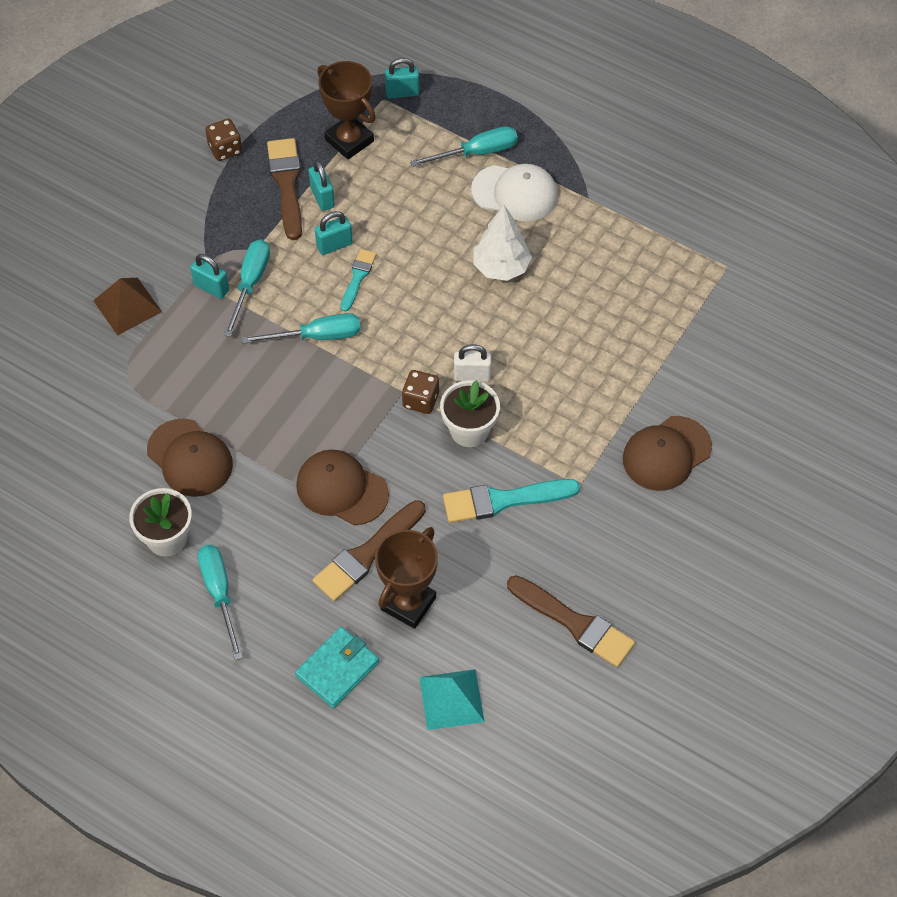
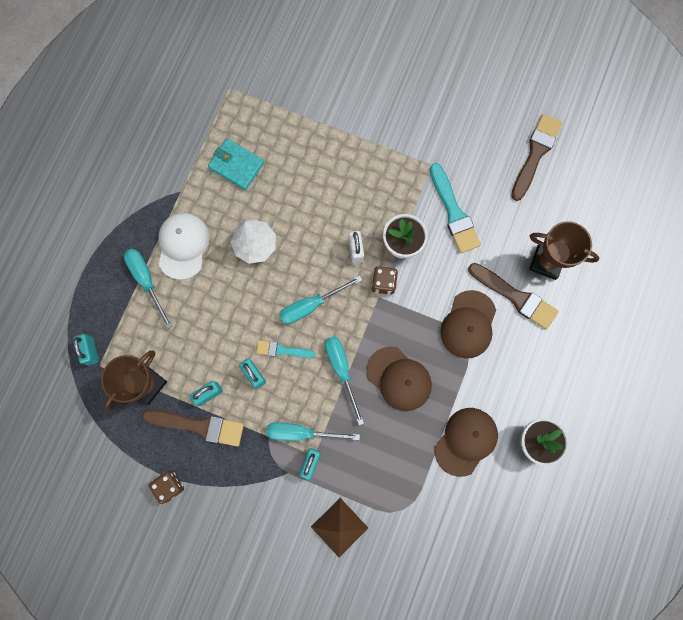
camera: 100 degrees left, 20 degrees up
(219, 593) = (569, 392): turquoise screwdriver -> turquoise screwdriver (311, 305)
(286, 184) = (199, 426): brown brush -> brown brush turned 150 degrees counterclockwise
(337, 669) = (605, 299): turquoise wallet -> turquoise wallet (236, 165)
(451, 699) = (607, 222): turquoise pyramid -> none
(666, 453) = (395, 111): brown cap -> brown cap (399, 378)

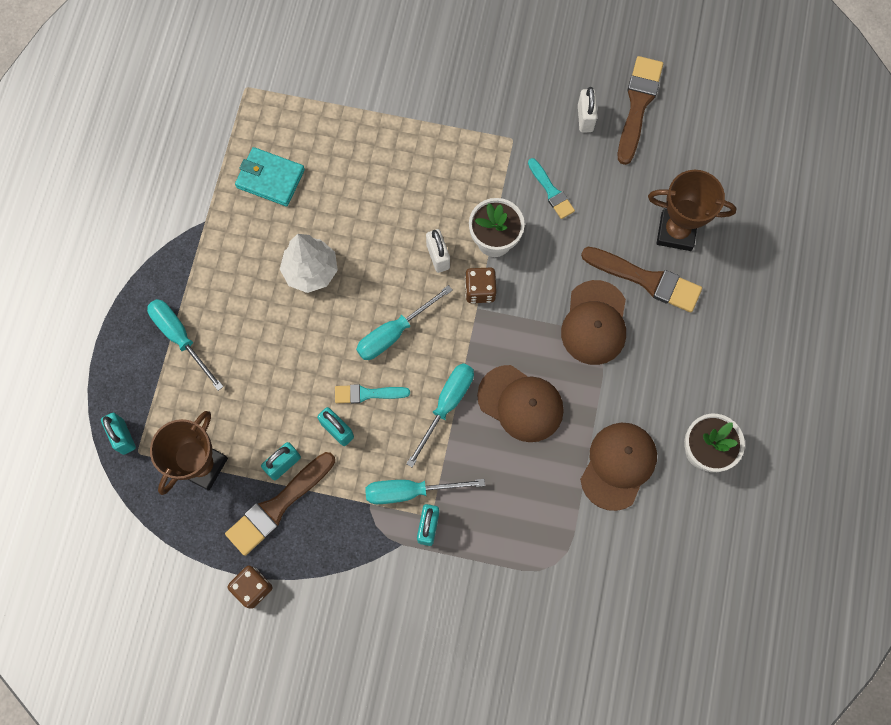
camera: 10 degrees left, 5 degrees down
(183, 246) = (219, 287): white cap -> none
(199, 426) = (278, 506): brown brush -> brown brush turned 135 degrees clockwise
(339, 527) = (479, 600): brown pyramid -> none
(341, 370) = (446, 405): turquoise screwdriver -> turquoise screwdriver turned 60 degrees clockwise
(454, 212) = (551, 191): turquoise brush -> turquoise brush, size x0.59
(491, 157) = (585, 118): none -> white padlock

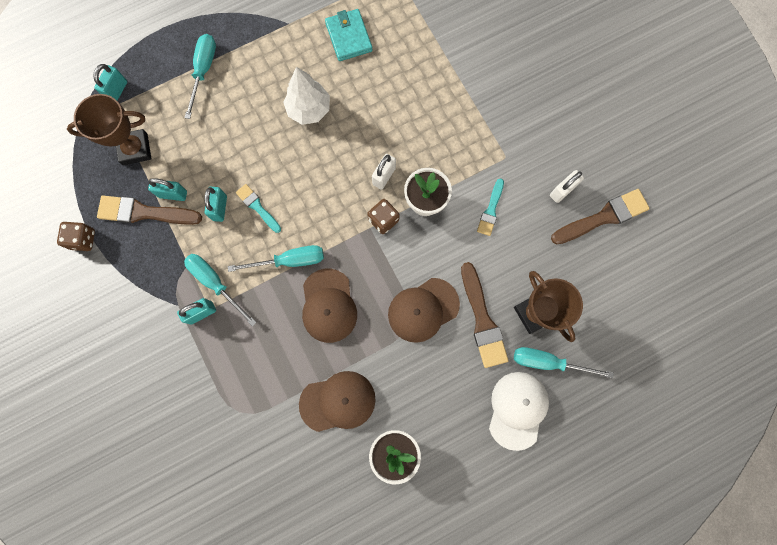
camera: 50 degrees right, 5 degrees up
(394, 333) = (310, 190): turquoise screwdriver -> turquoise screwdriver (548, 362)
(750, 315) = (517, 410): none -> white cap

